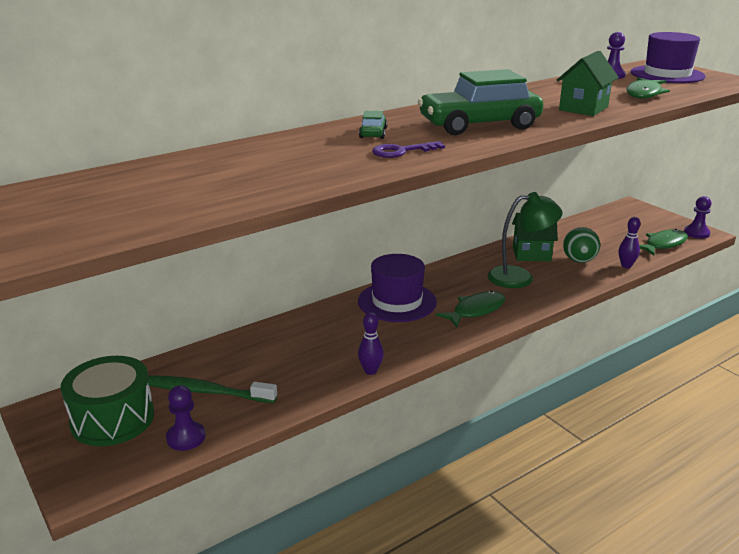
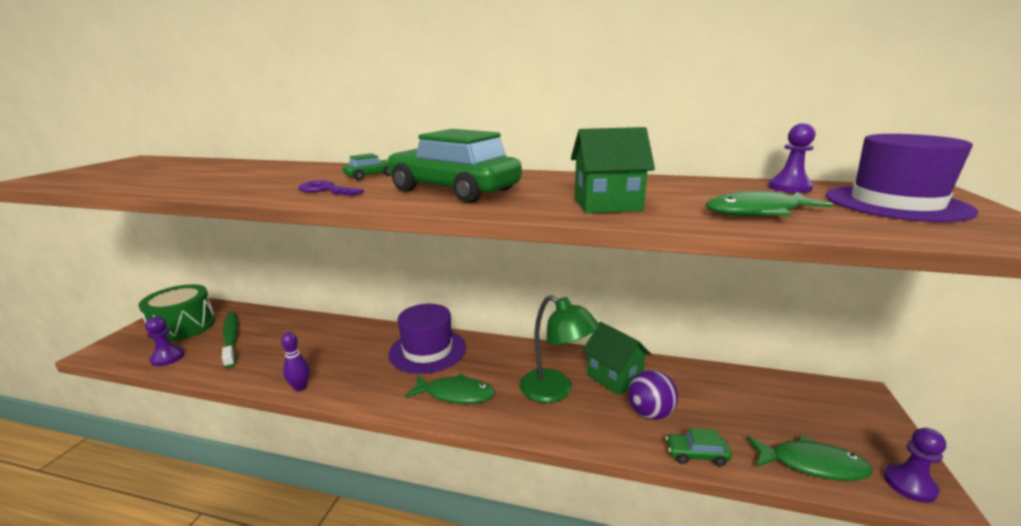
camera: 50 degrees right, 5 degrees down
(579, 260) = (650, 413): green ball -> purple ball
(626, 266) = (696, 454): purple bowling pin -> green car

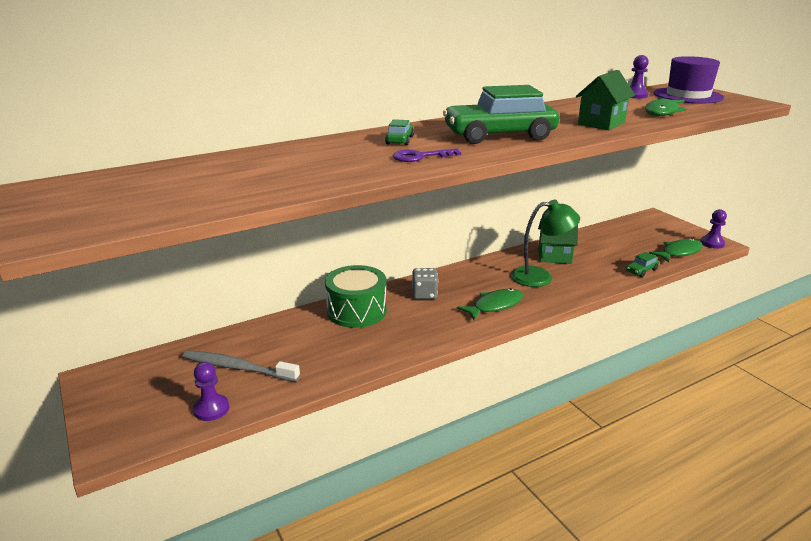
camera: 45 degrees left, 5 degrees up
(183, 326) = (151, 388): green drum -> green drum (357, 311)
(231, 338) = (237, 367): green toothbrush -> grey toothbrush
(300, 387) = (389, 356): purple bowling pin -> none
(427, 350) = (424, 294): purple hat -> grey dice
(650, 413) = (597, 264): purple ball -> none

